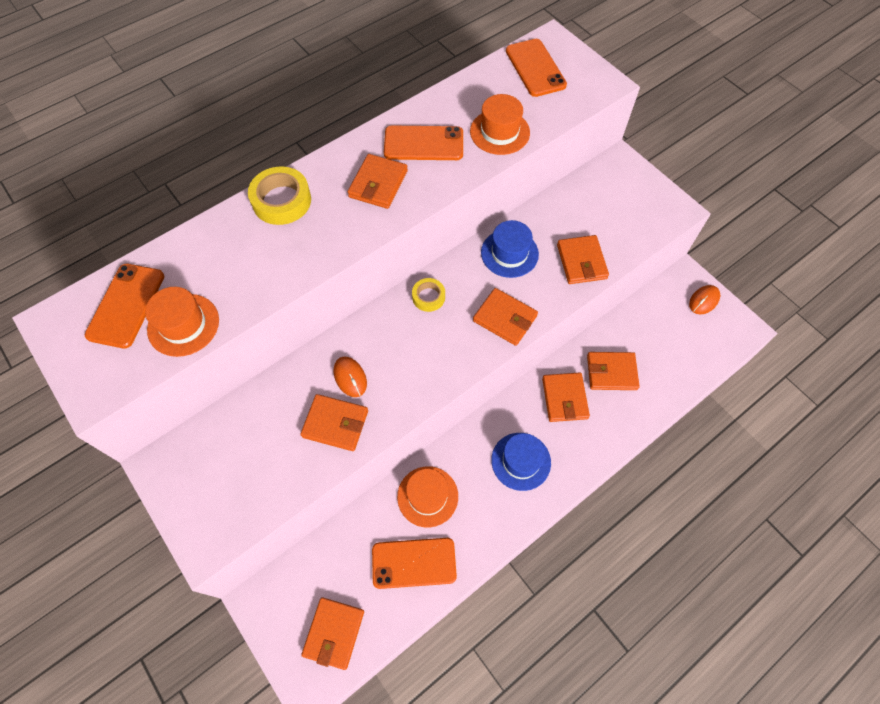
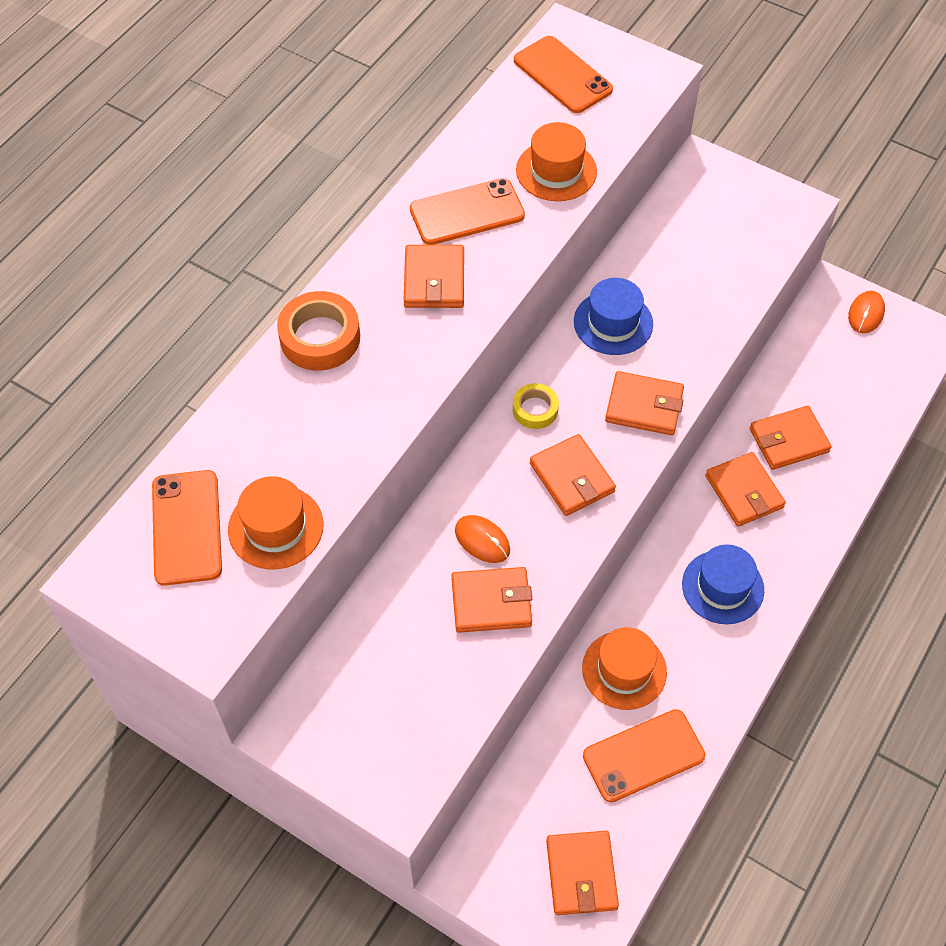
camera: 20 degrees left, 5 degrees down
(281, 201) = (320, 337): yellow tape -> orange tape
(581, 262) = (708, 307): orange wallet -> orange wallet (572, 478)

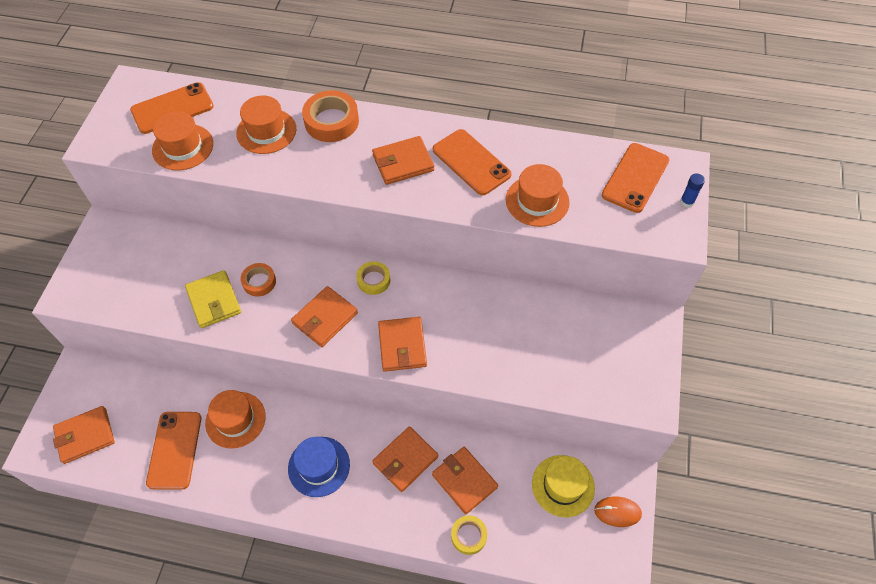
camera: 70 degrees right, 0 degrees up
(298, 417) = (266, 131): none -> orange hat
(482, 540) = (259, 282): orange mouse -> orange tape
(491, 602) = (214, 301): orange wallet -> yellow wallet
(613, 323) = (469, 305): blue hat -> none
(615, 47) = (687, 202): none -> blue glue stick
(643, 756) = (174, 450): orange phone -> orange phone turned 45 degrees clockwise
(822, 350) = (563, 485): none -> yellow hat
(854, 457) = (468, 536): none -> yellow tape

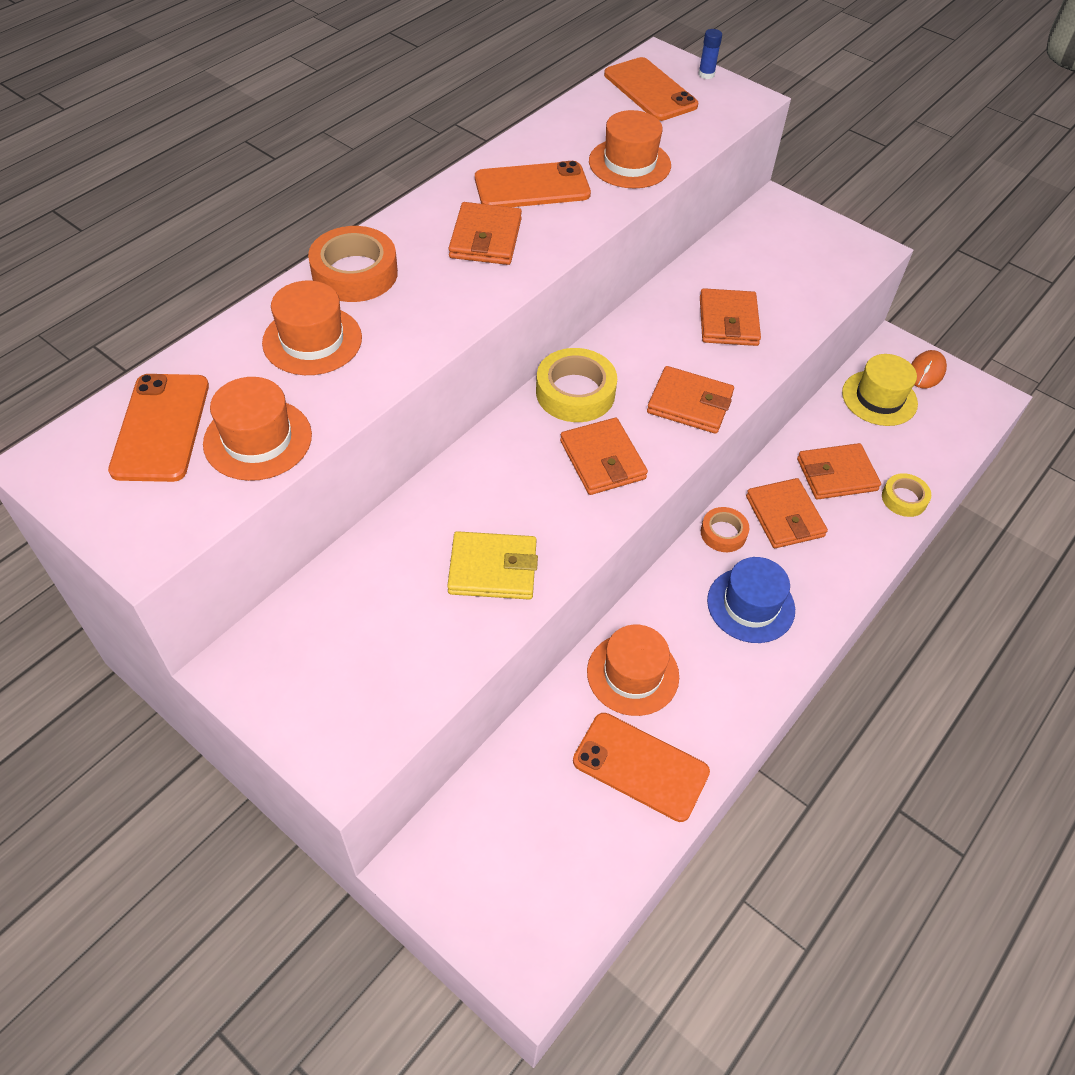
camera: 65 degrees left, 5 degrees down
(85, 436) = (549, 887): orange wallet -> orange wallet (728, 321)
(259, 282) = (495, 507): orange tape -> orange tape (723, 533)
(373, 280) = (575, 392): yellow tape -> yellow tape, size x1.66

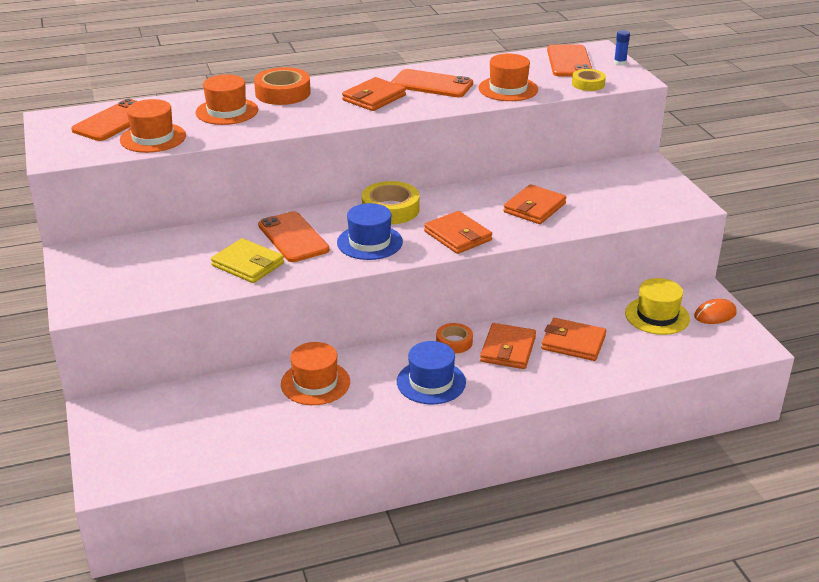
camera: 35 degrees right, 20 degrees down
(602, 460) = (369, 242): orange wallet -> blue hat
(640, 767) = (270, 425): orange phone -> orange phone (293, 237)
(904, 499) = (611, 372): yellow tape -> yellow tape (588, 84)

